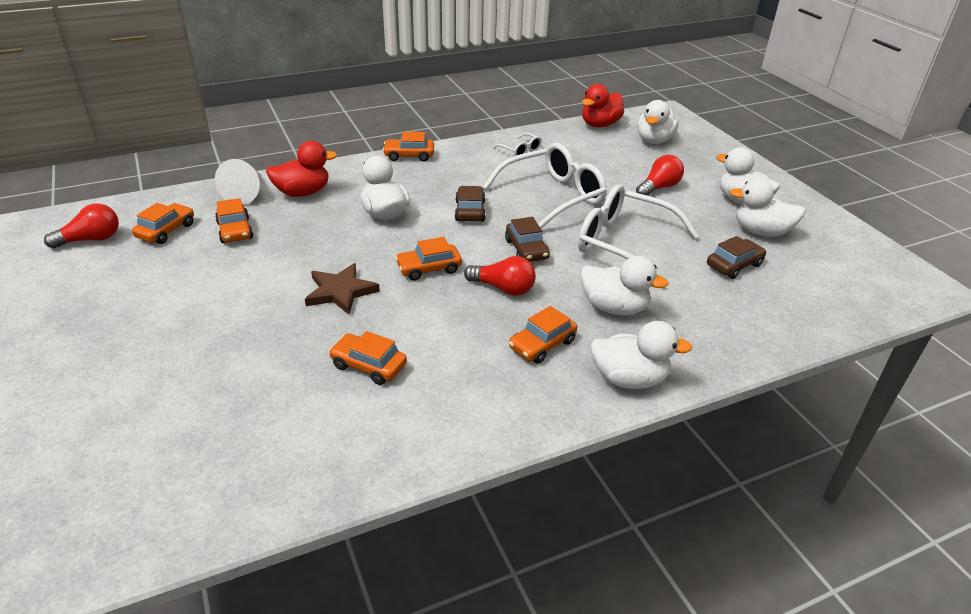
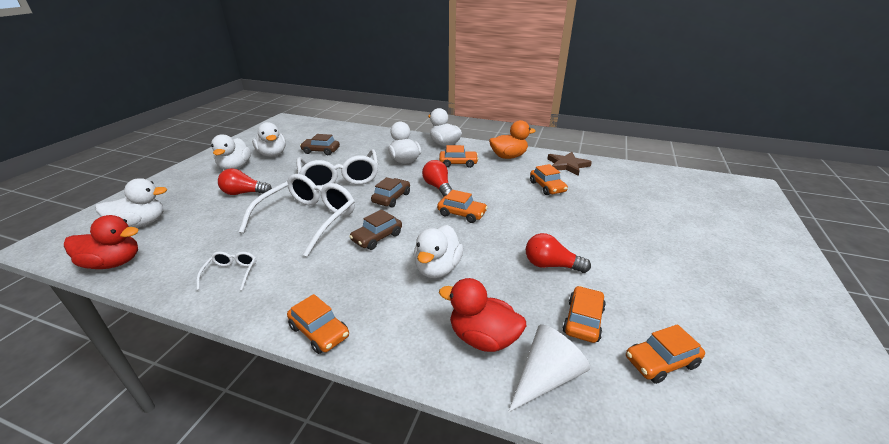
camera: 135 degrees left, 5 degrees down
(91, 240) = (761, 397): red light bulb -> red light bulb (551, 265)
(340, 291) = (531, 225): brown star -> brown star (567, 165)
(493, 408) = (508, 156): none -> orange duck
(553, 196) = (308, 219): white glasses -> white glasses turned 105 degrees clockwise

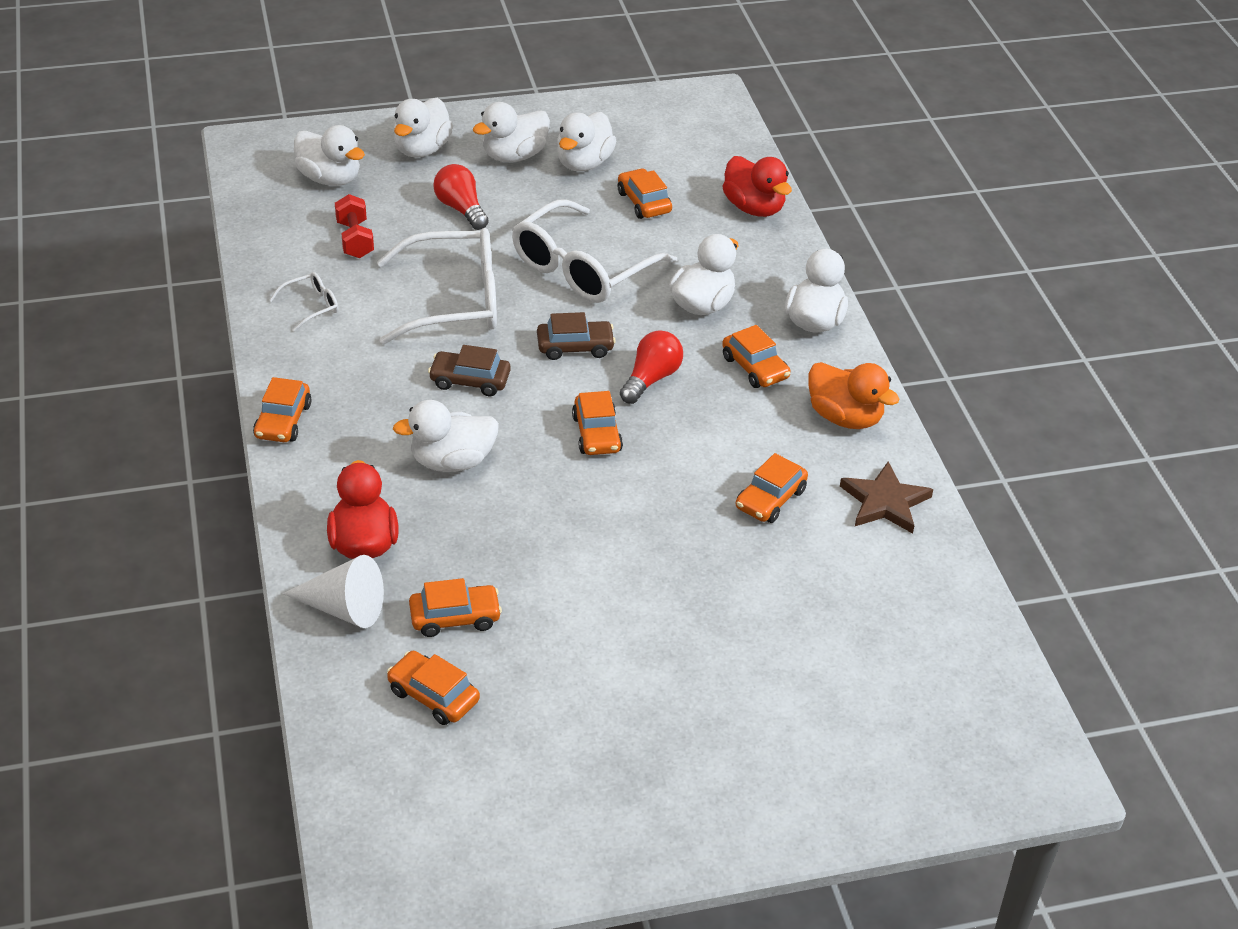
camera: 55 degrees right, 10 degrees up
(113, 263) = (259, 214): red duck -> red duck (754, 208)
(180, 188) = (422, 149): none -> white duck
(205, 234) = (355, 240): none -> red dumbbell
(321, 151) = (644, 202): brown car -> orange car
(551, 265) = (544, 562): red light bulb -> none

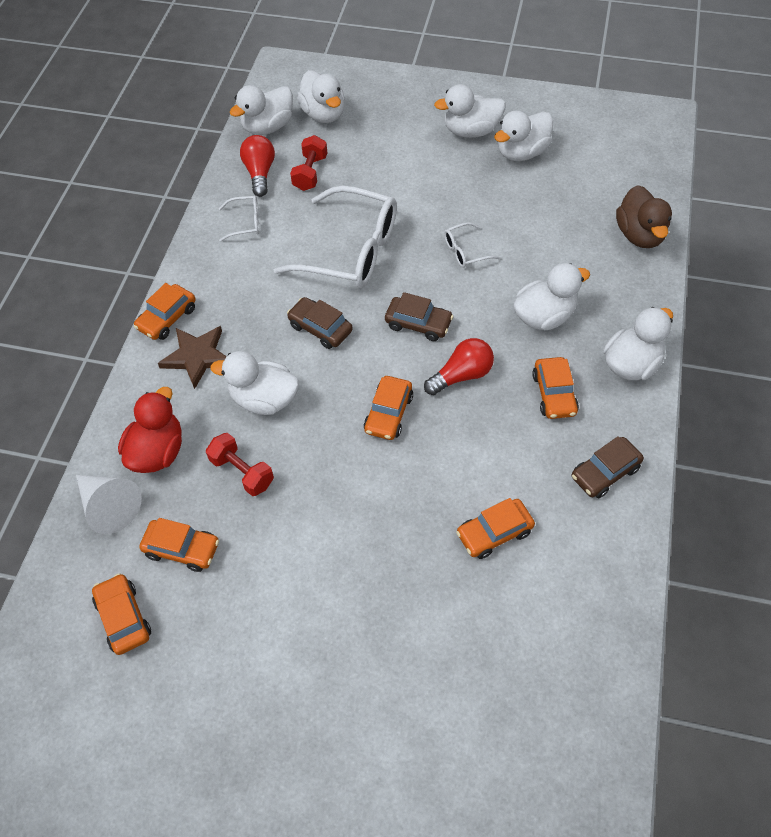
camera: 30 degrees right, 15 degrees up
(422, 149) = (405, 106): white duck -> white duck (267, 127)
(461, 209) = (403, 168): red light bulb -> red light bulb (260, 173)
(473, 531) = (242, 472): none -> red dumbbell
(582, 269) = (465, 251): white glasses -> white glasses, size x0.44
(644, 202) = (550, 203): orange car -> none
(754, 208) = (639, 235): red duck -> brown duck
(845, 417) = (605, 472): orange duck -> brown car
(884, 502) = (593, 575): brown star -> brown star (197, 357)

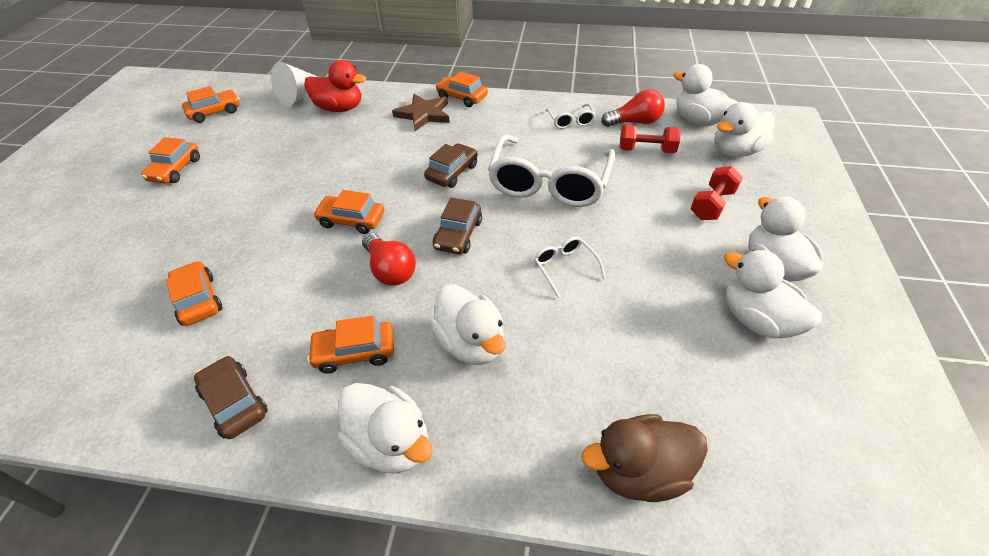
camera: 85 degrees right, 10 degrees down
(182, 549) = (256, 128): orange car -> orange car (175, 169)
(242, 472) = (312, 146): red dumbbell -> red dumbbell (712, 205)
(264, 399) = (378, 149): white duck -> none

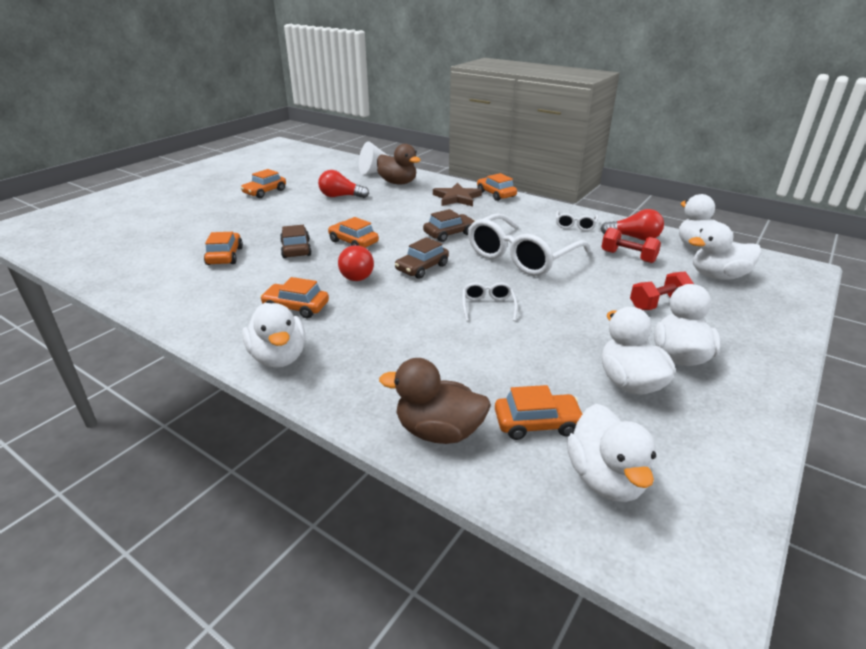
camera: 25 degrees right, 15 degrees down
(215, 112) = (313, 169): orange car -> orange car (537, 423)
(234, 402) = (204, 308): brown car -> brown car (296, 249)
(284, 149) = (341, 196): none -> red light bulb
(340, 108) = (398, 183): red duck -> brown duck
(471, 343) = (378, 326): white duck -> white duck (605, 478)

